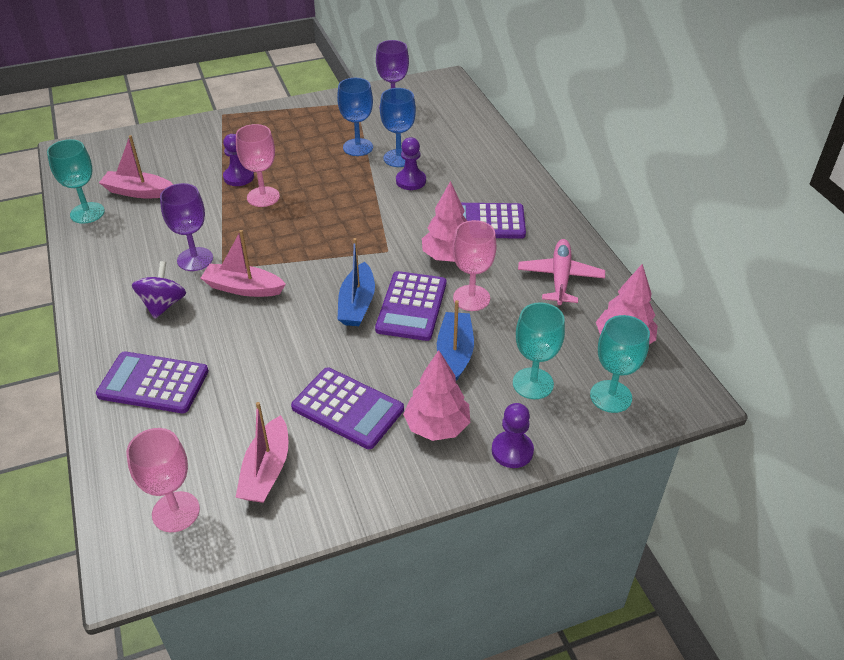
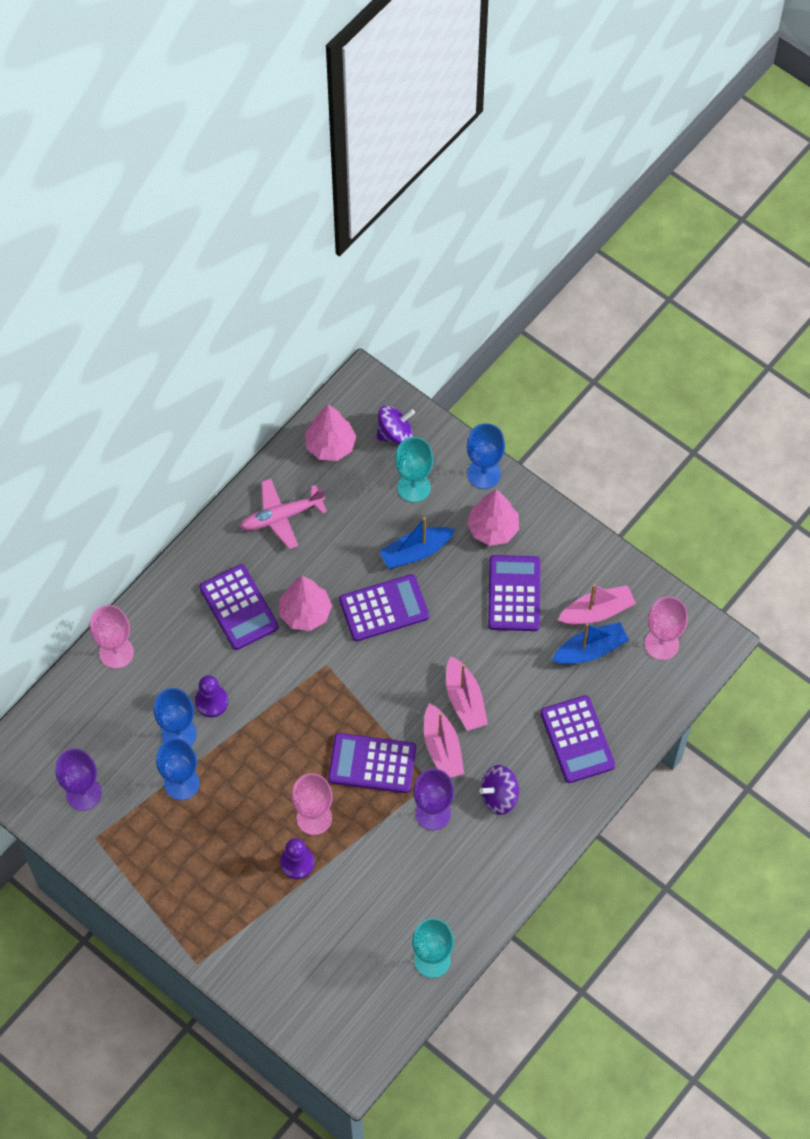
camera: 120 degrees left, 20 degrees up
(138, 192) = (375, 939): pink boat -> pink boat (465, 700)
(273, 242) = (372, 764): none -> purple calculator
(357, 304) = (406, 650): blue boat -> blue boat (590, 650)
(471, 298) = (347, 570): pink goblet -> pink goblet (116, 652)
(512, 451) = (484, 474): purple pawn -> blue goblet
(611, 396) = (395, 434): turquoise goblet -> purple spinning top

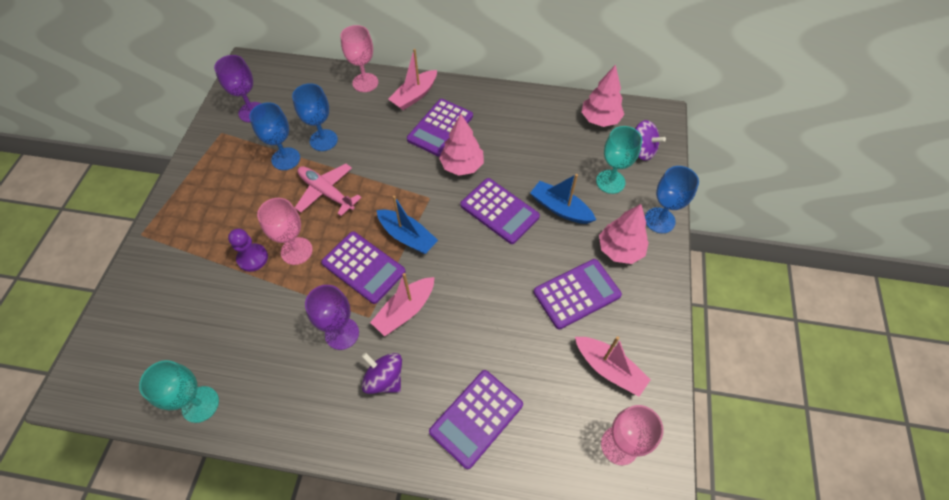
camera: 60 degrees right, 5 degrees down
(211, 702) = (358, 146): purple pawn -> none
(282, 516) = (525, 119): pink plane -> pink plane (326, 192)
(372, 764) = (363, 267): purple calculator -> purple calculator turned 150 degrees clockwise
(465, 700) = (458, 305): pink boat -> pink boat (414, 96)
(590, 650) = (569, 383): blue boat -> blue boat (407, 236)

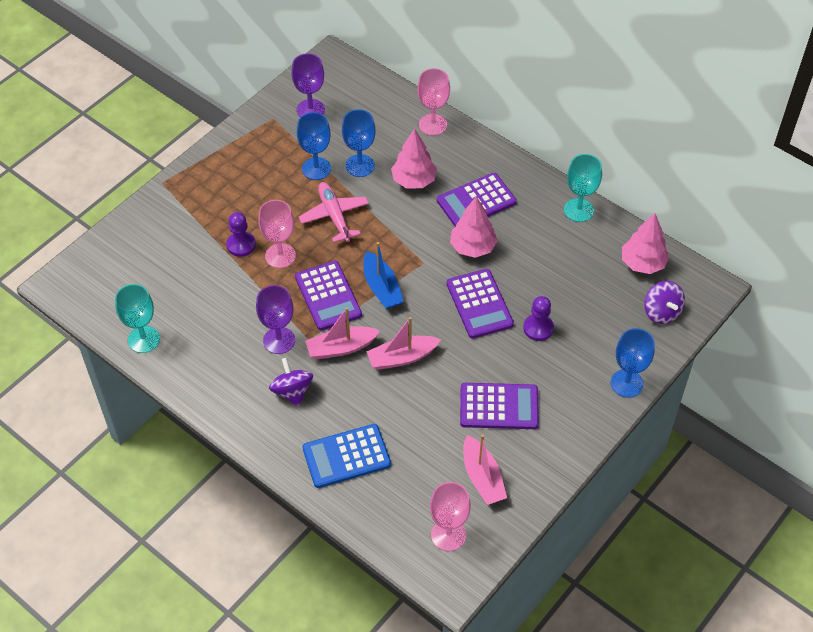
camera: 30 degrees right, 5 degrees down
(414, 96) = (472, 158): pink boat -> pink boat (402, 357)
(476, 418) = (346, 456): purple calculator -> blue calculator
(560, 208) = (538, 328): blue boat -> purple pawn
(610, 181) = (606, 327): turquoise goblet -> turquoise goblet (578, 210)
(620, 250) = (567, 390): pink tree -> pink tree (414, 180)

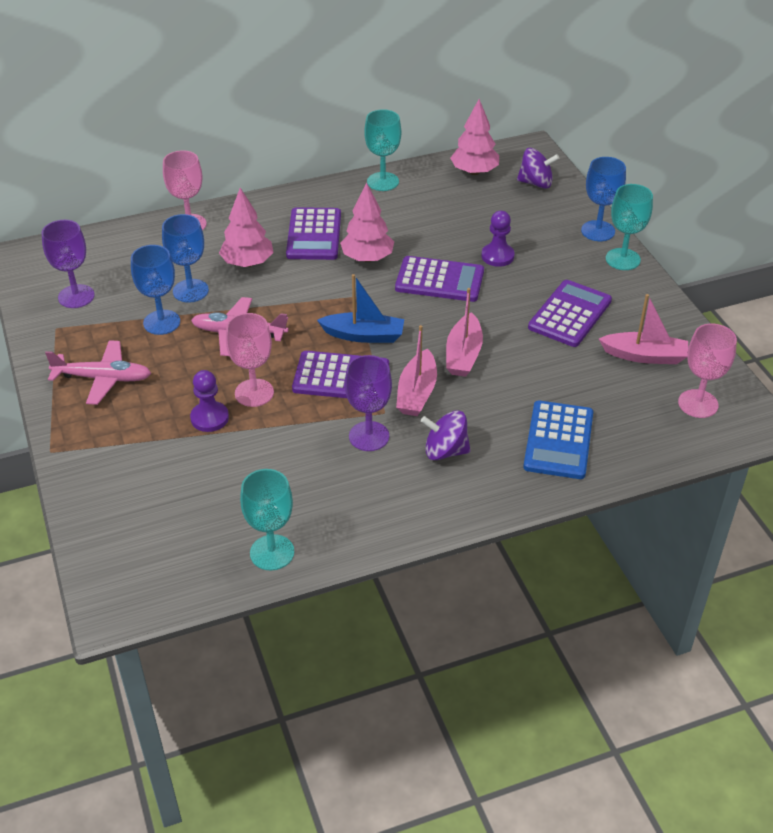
camera: 60 degrees left, 10 degrees down
(242, 170) = (102, 378): none -> pink plane
(600, 416) = (623, 259): none -> turquoise goblet

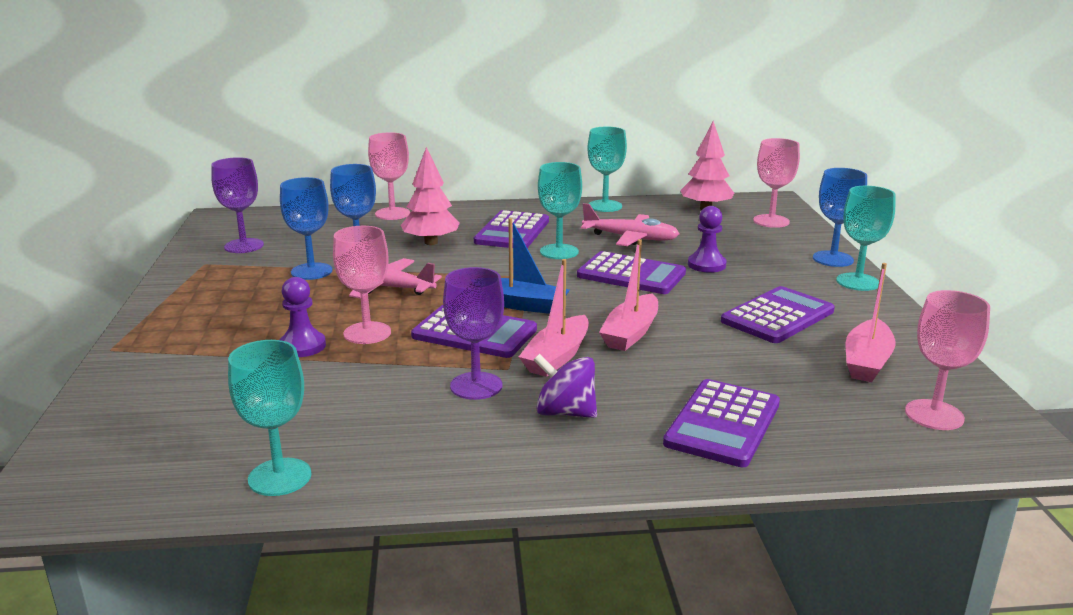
camera: 15 degrees right, 20 degrees down
(102, 378) = (216, 302): pink plane -> pink plane (630, 238)
(367, 258) = (559, 252): pink tree -> turquoise goblet
(536, 183) = (771, 221): purple spinning top -> pink goblet
(559, 440) = (723, 424): blue calculator -> purple calculator
(645, 356) = (867, 362): pink boat -> pink boat turned 90 degrees clockwise

